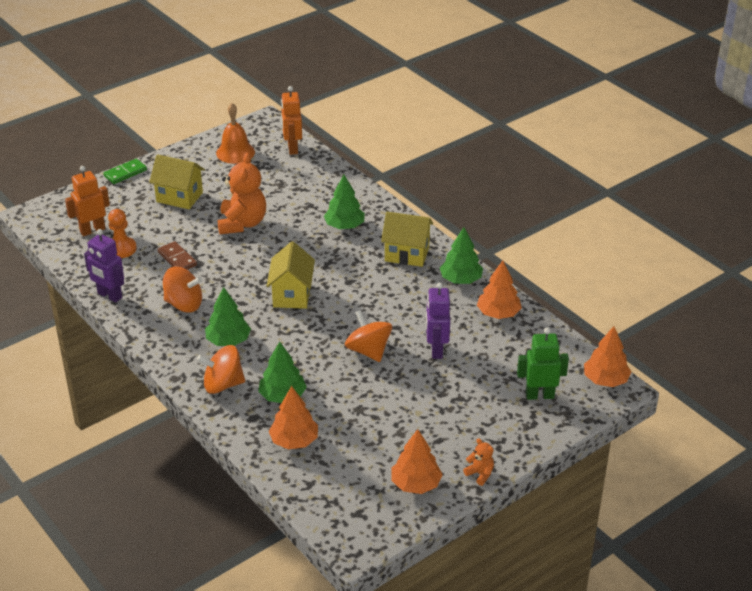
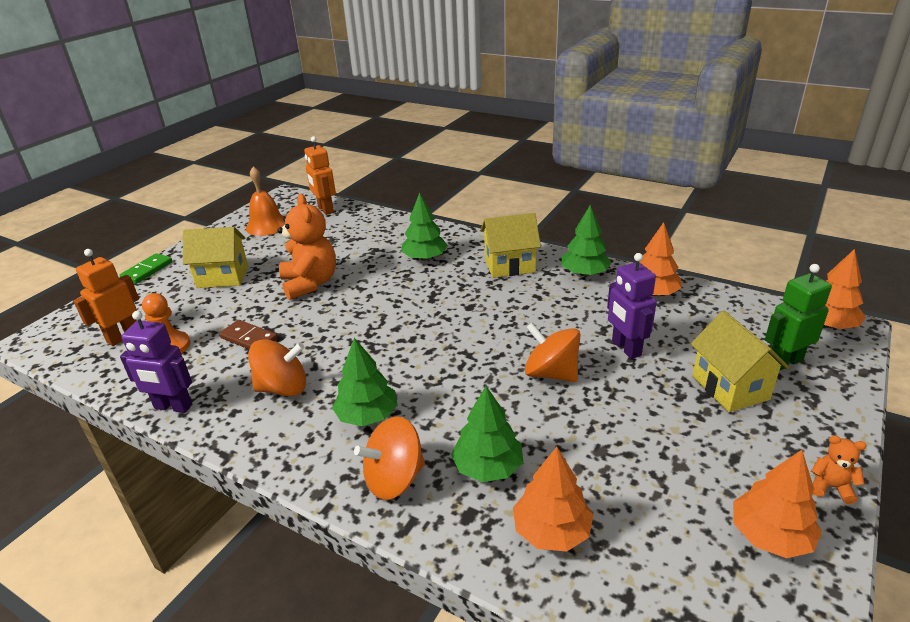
camera: 20 degrees left, 5 degrees down
(292, 295) = (414, 338): yellow house -> yellow house (730, 387)

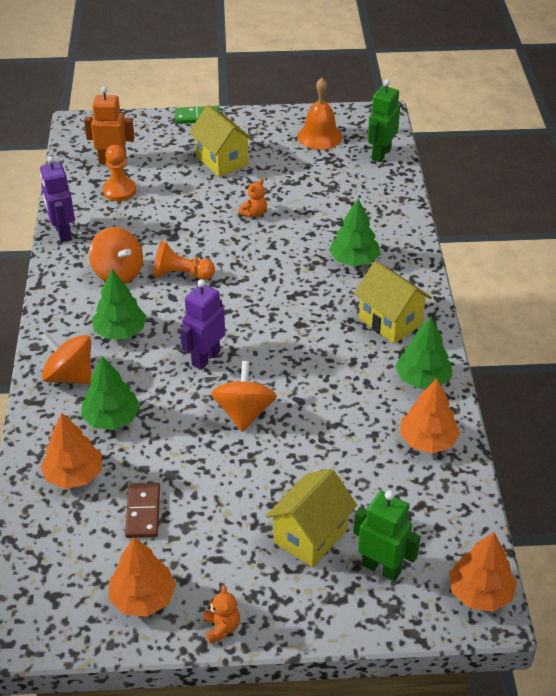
camera: 55 degrees right, 10 degrees up
(249, 338) = (158, 223): brown domino -> brown domino (143, 512)
(310, 283) = (254, 213): orange teddy bear -> orange teddy bear, size x0.45
(325, 209) = (380, 154): orange robot -> green robot
(335, 348) = (181, 275): none -> orange pawn
(626, 348) = (316, 449): purple robot -> purple robot (205, 358)

